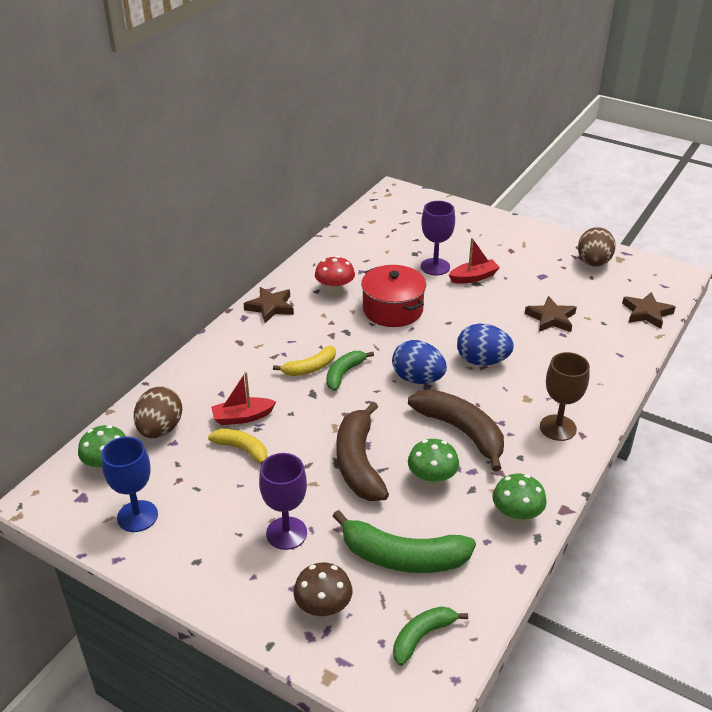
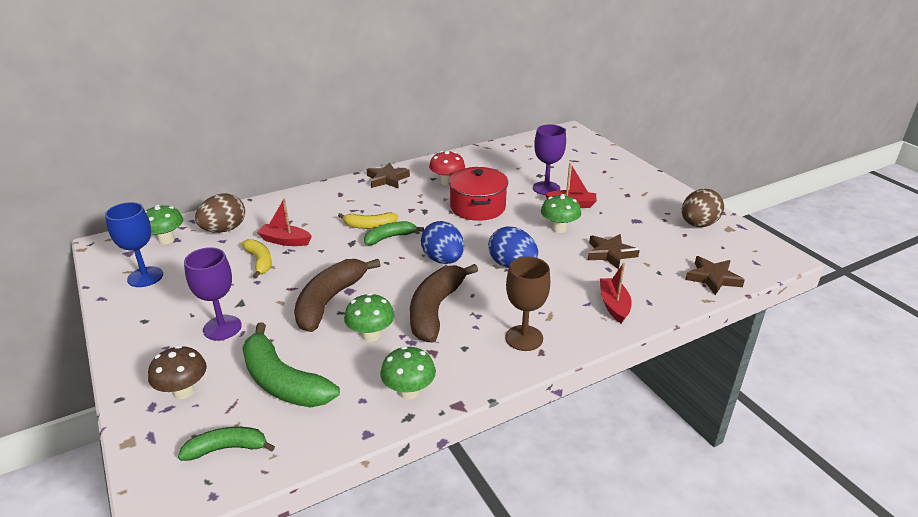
camera: 30 degrees right, 5 degrees down
(461, 431) = (435, 310): brown banana -> brown banana turned 150 degrees counterclockwise
(486, 308) = (559, 229): none -> green mushroom
(597, 368) = (614, 305): none -> red boat

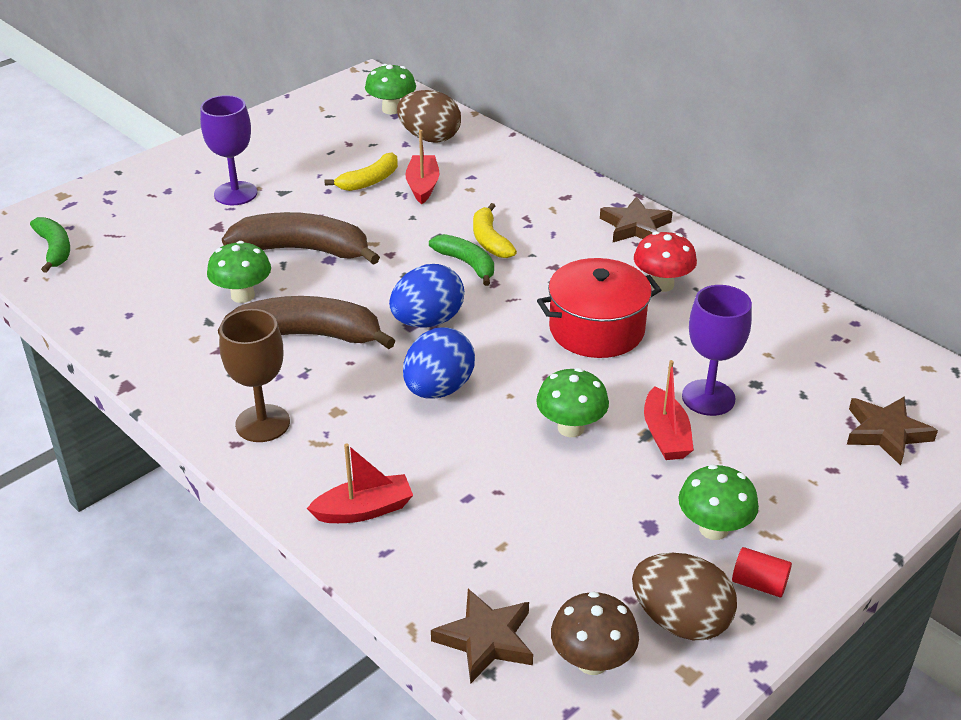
camera: 75 degrees right, 5 degrees up
(145, 277) = (314, 121): blue goblet -> none
(184, 391) = (131, 202): brown mushroom -> brown mushroom (592, 661)
(283, 381) = (153, 255): green banana -> none
(409, 392) = (145, 344): green mushroom -> green mushroom (713, 529)
(610, 253) = (516, 497): brown star -> brown star (886, 433)
(675, 202) = (759, 584): none -> red cylinder

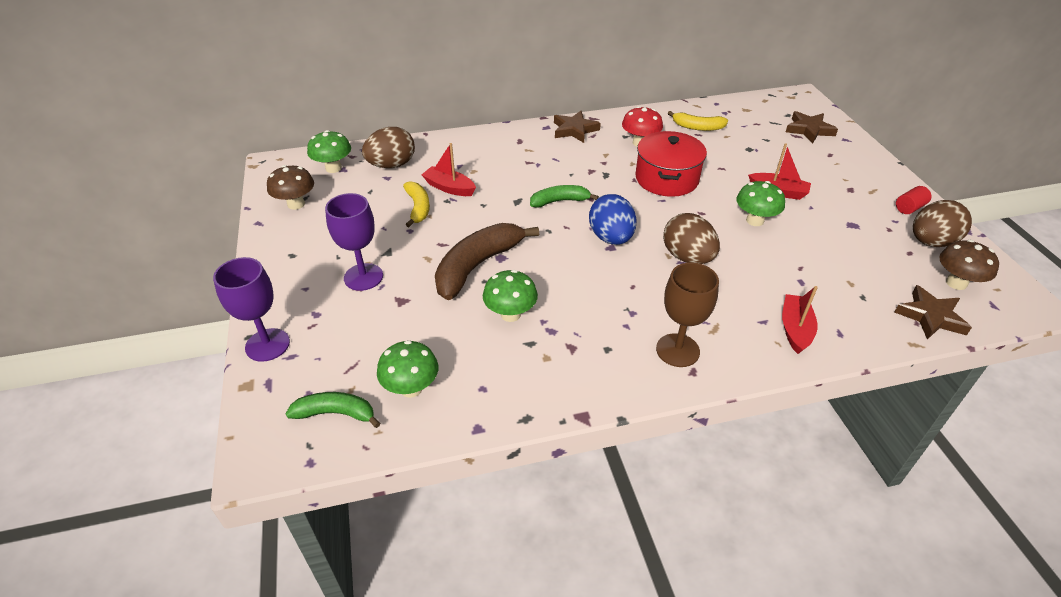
camera: 60 degrees left, 5 degrees up
(307, 336) = (587, 297): brown banana -> none
(314, 115) = (296, 204): none -> brown mushroom
(438, 389) = (687, 257): blue egg -> brown egg
(490, 240) = (541, 183): yellow banana -> yellow banana (697, 127)
(708, 398) = (753, 167): purple goblet -> purple goblet (267, 345)
(713, 529) = (862, 205): green mushroom -> green mushroom (411, 388)

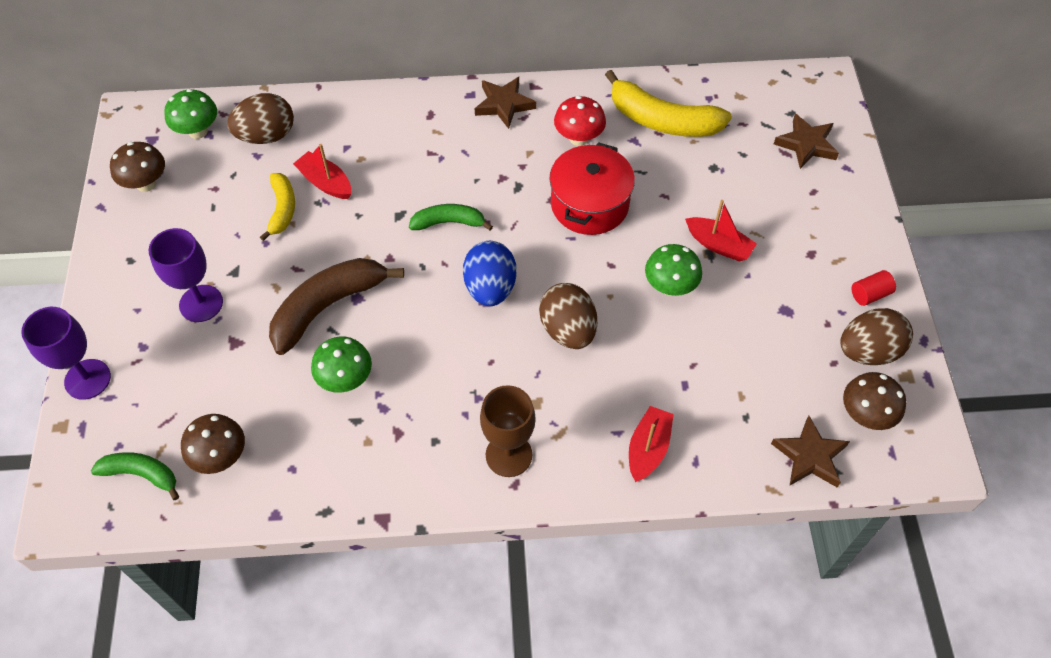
camera: 10 degrees right, 15 degrees up
(411, 388) = (221, 457): green mushroom -> brown mushroom
(697, 127) = (662, 120): yellow banana -> yellow banana, size x1.73

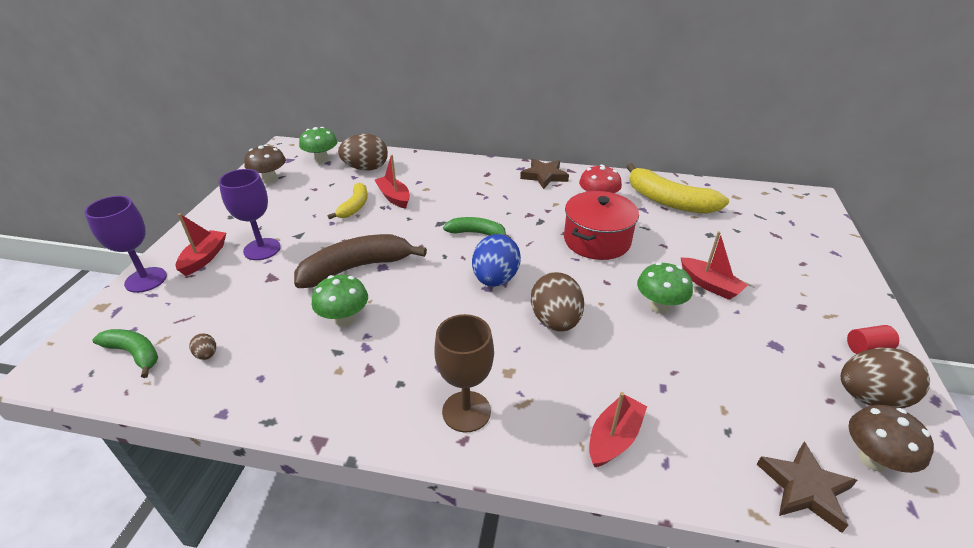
camera: 15 degrees right, 20 degrees down
(138, 332) = (204, 258): none -> red boat
(221, 457) = (207, 355): brown mushroom -> brown egg
(806, 144) = (795, 232): brown star -> none

